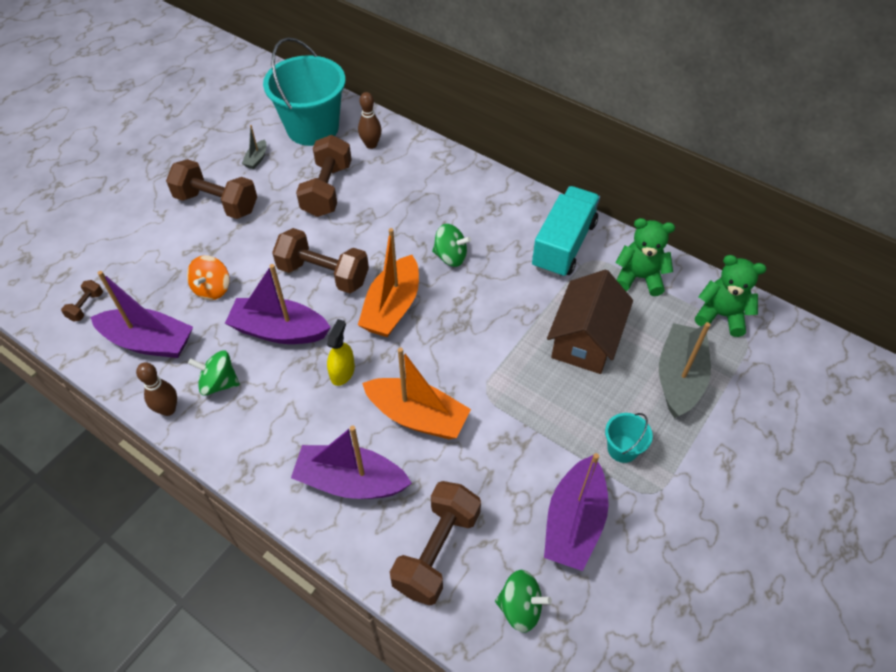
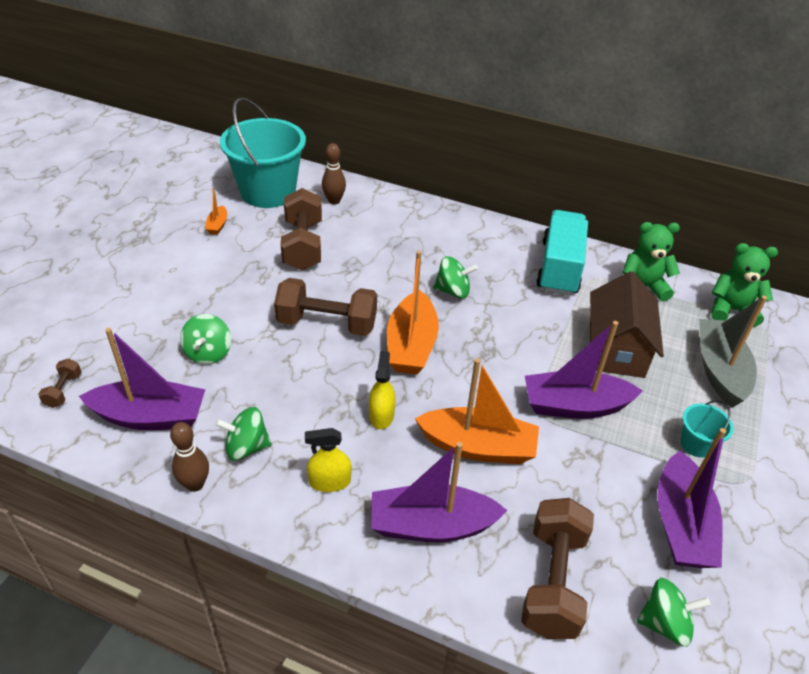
camera: 15 degrees left, 10 degrees down
(212, 289) = (208, 353): orange spinning top -> green spinning top
(217, 203) = (187, 270): brown dumbbell -> none
(256, 159) = (217, 225): grey boat -> orange boat
(278, 426) = (330, 481): none -> yellow spray bottle
(279, 331) = (297, 384): purple boat -> purple boat (574, 406)

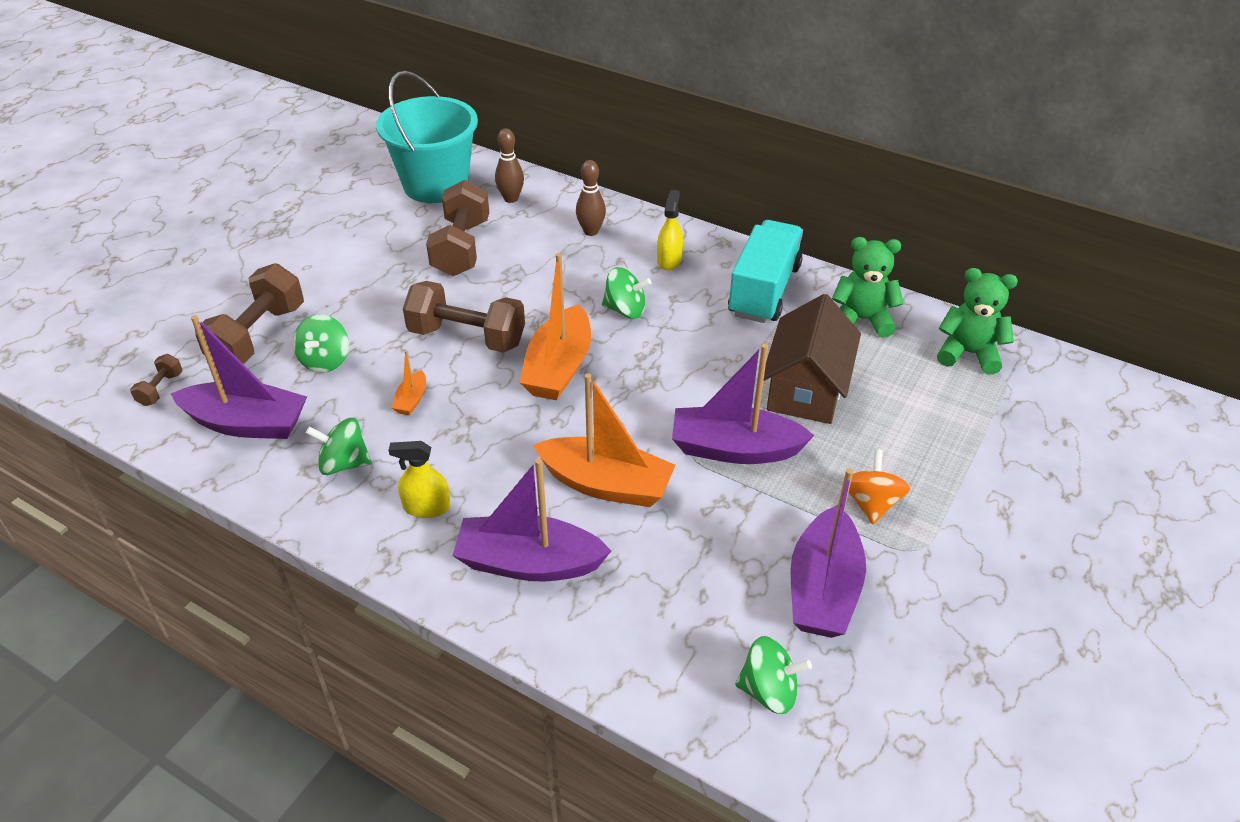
camera: 10 degrees right, 0 degrees up
(195, 484) = (279, 497): brown bowling pin -> brown bowling pin (591, 231)
(217, 225) = (368, 220): orange boat -> orange boat (411, 400)
(381, 415) = (503, 441): yellow spray bottle -> yellow spray bottle (669, 260)
(553, 581) = (651, 634): brown dumbbell -> brown dumbbell (258, 336)
(696, 444) = (871, 503): turquoise bucket -> orange spinning top
(719, 370) = (928, 422): grey boat -> none

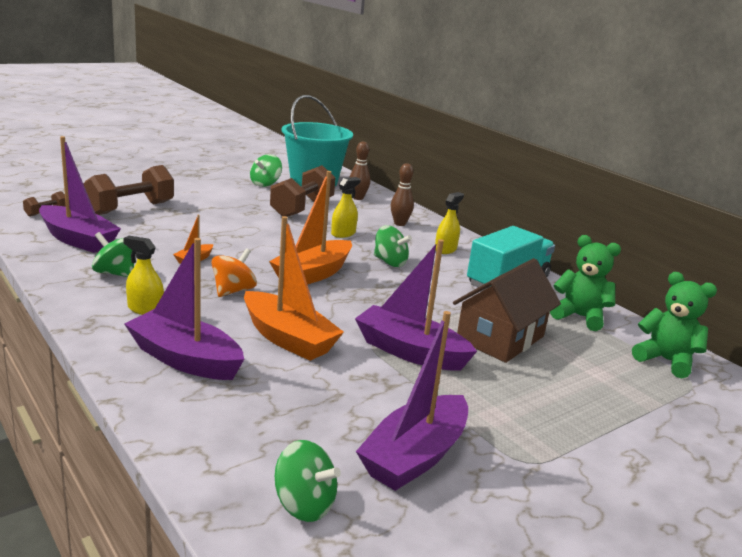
camera: 20 degrees right, 20 degrees down
(325, 360) = (159, 229): green spinning top -> green spinning top (265, 184)
(467, 337) = (263, 244): brown dumbbell -> none
(541, 278) = (343, 233): none -> yellow spray bottle
(871, 503) = (505, 419): orange spinning top -> orange spinning top (233, 291)

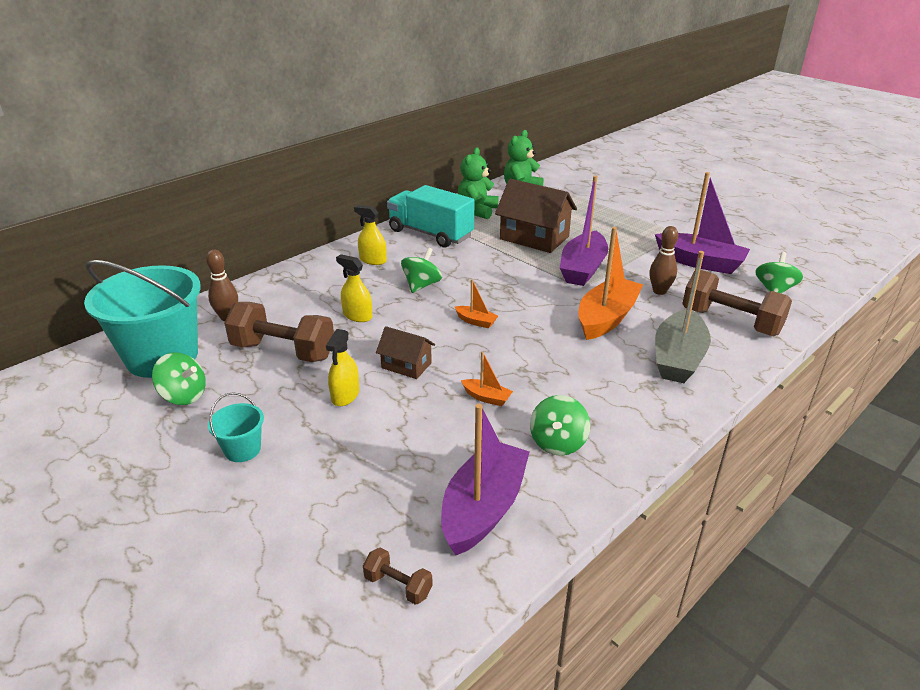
camera: 95 degrees left, 10 degrees up
(131, 208) = (341, 497): brown dumbbell -> brown dumbbell (730, 322)
(145, 309) = (618, 399): yellow spray bottle -> yellow spray bottle (345, 395)
(185, 359) = (678, 358): purple boat -> grey boat
(198, 192) = (242, 450): none -> turquoise bucket
(233, 291) = (543, 358): orange spinning top -> none
(259, 240) = (406, 365): none -> brown house
(313, 274) = (476, 321): orange boat -> orange boat, size x0.45
(399, 224) = (310, 286): brown bowling pin -> brown bowling pin (659, 291)

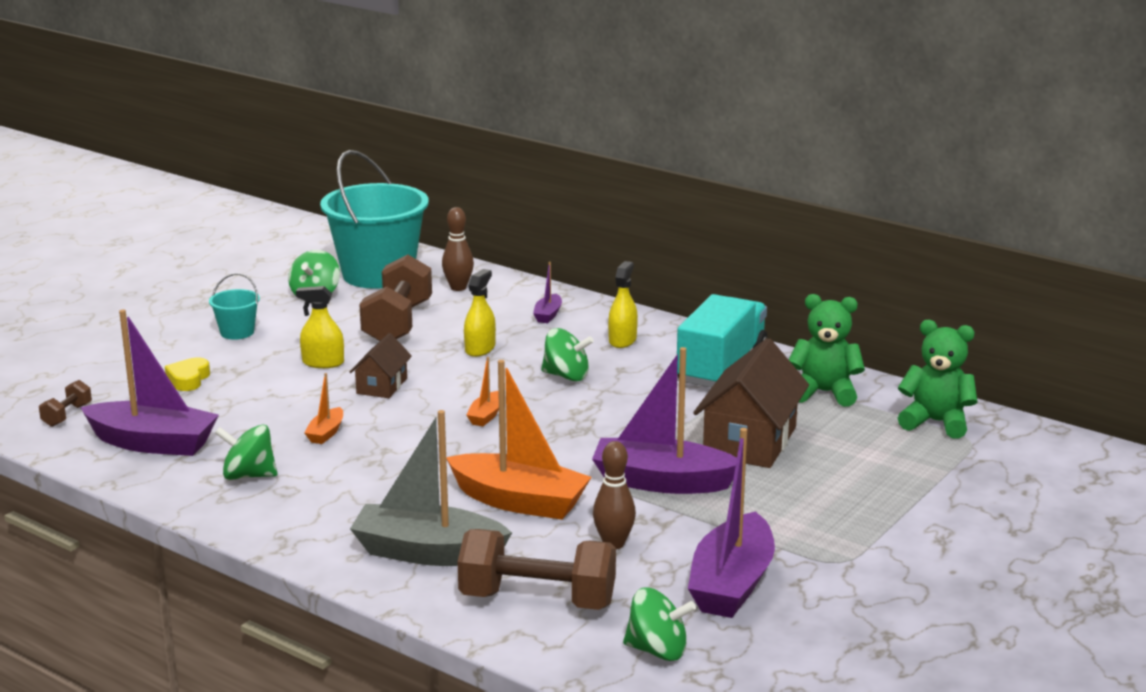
camera: 80 degrees right, 10 degrees down
(311, 283) = (548, 315): none -> purple boat
(343, 485) = (188, 379): none -> yellow heart
(730, 322) = (537, 600): brown dumbbell -> brown dumbbell turned 75 degrees clockwise

